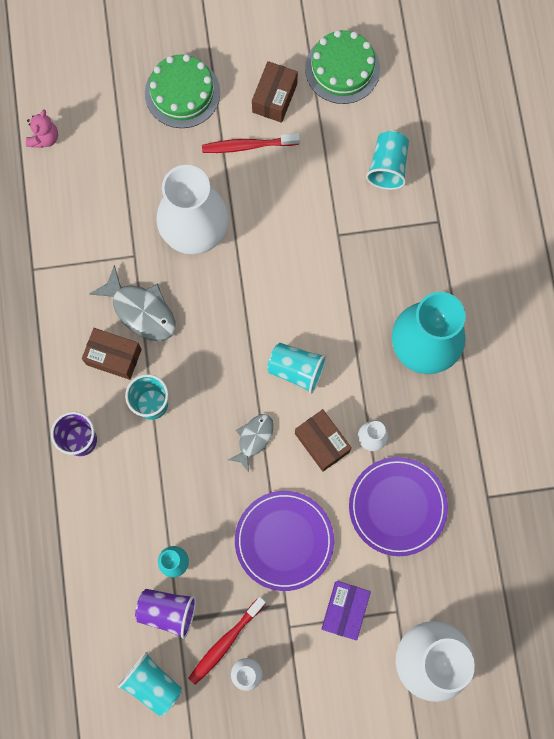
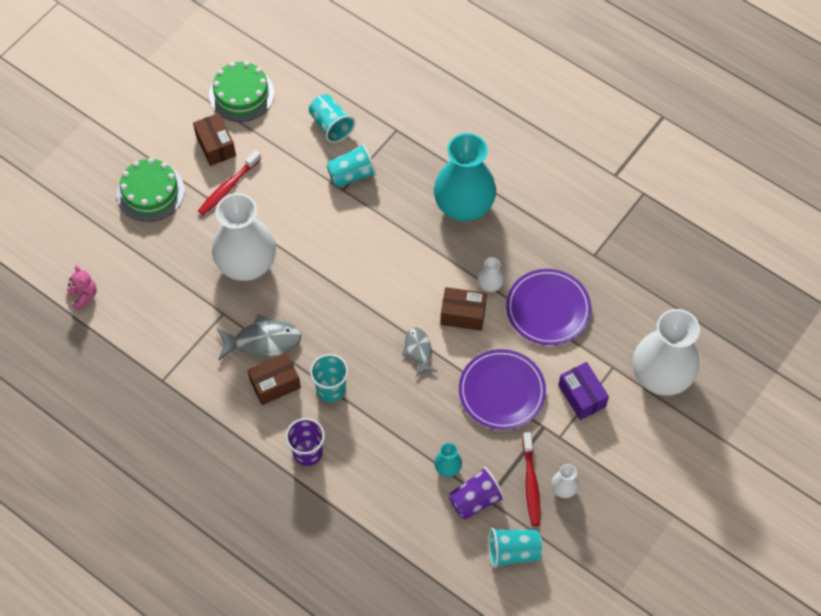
camera: 45 degrees left, 15 degrees down
(296, 370) = (401, 288): turquoise cup -> turquoise cup (352, 175)

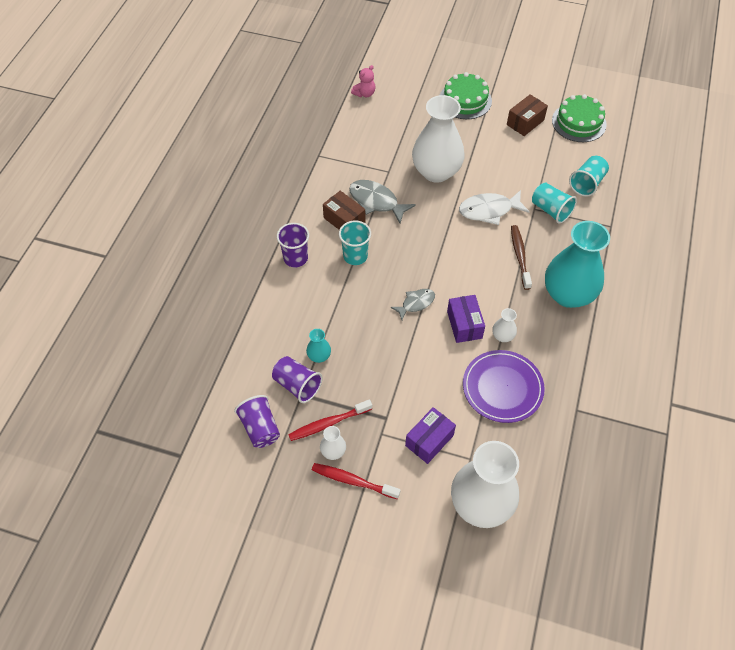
camera: 70 degrees right, 5 degrees down
(228, 187) = (494, 140): red toothbrush -> red toothbrush (353, 481)
(263, 341) = (376, 202): grey fish -> grey fish turned 150 degrees clockwise
(326, 233) = (489, 210): none -> white fish
(399, 229) = (520, 256): none -> brown toothbrush
(463, 314) = (464, 325): brown box -> purple box
(502, 391) = (406, 375): purple plate -> none
(513, 551) = (260, 428): turquoise cup -> purple cup

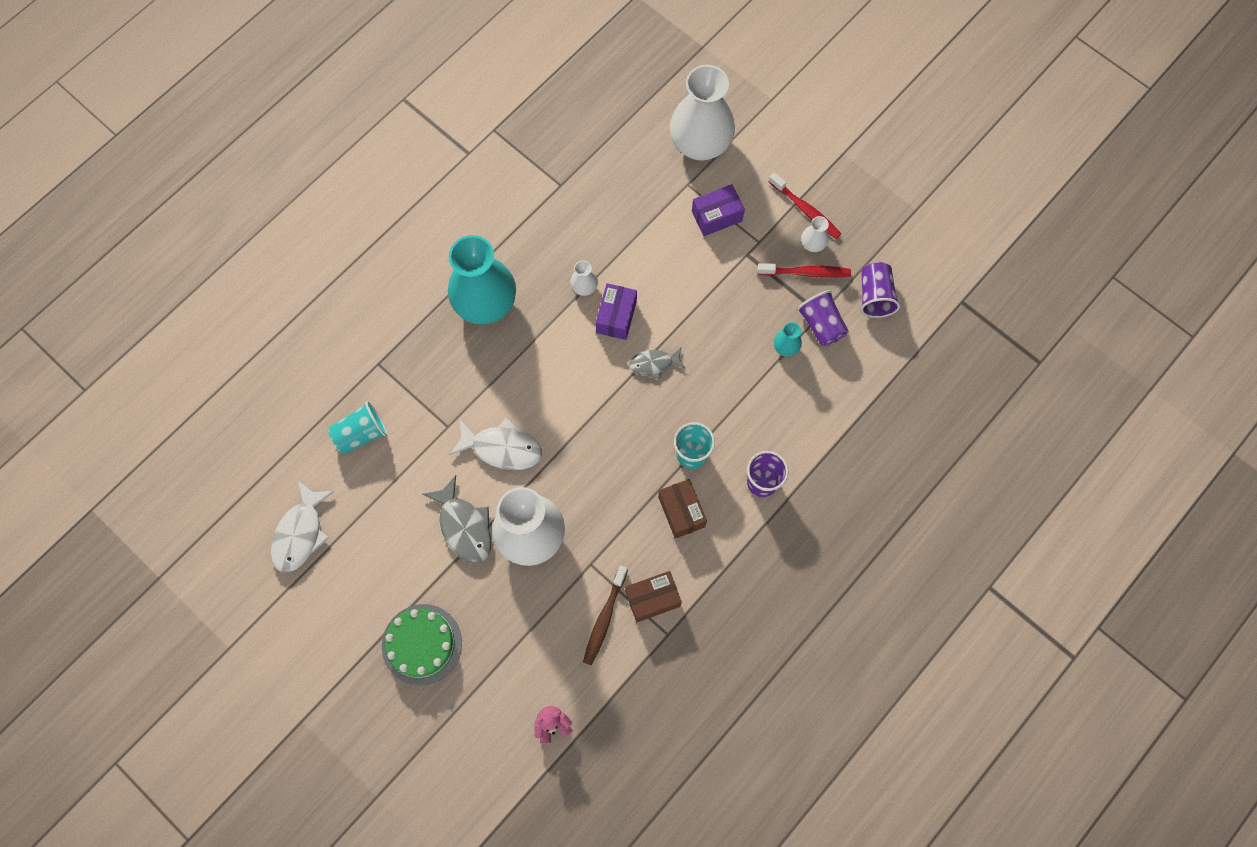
camera: 155 degrees left, 15 degrees up
(376, 202) = (629, 522): grey fish -> grey fish (464, 526)
(502, 388) = (618, 235): purple plate -> none
(520, 256) = (506, 371): brown toothbrush -> brown toothbrush (604, 618)
(525, 122) = (368, 566): brown box -> brown box (652, 598)
(550, 210) = (430, 415): turquoise cup -> none
(579, 122) = (300, 533): green cake -> white fish

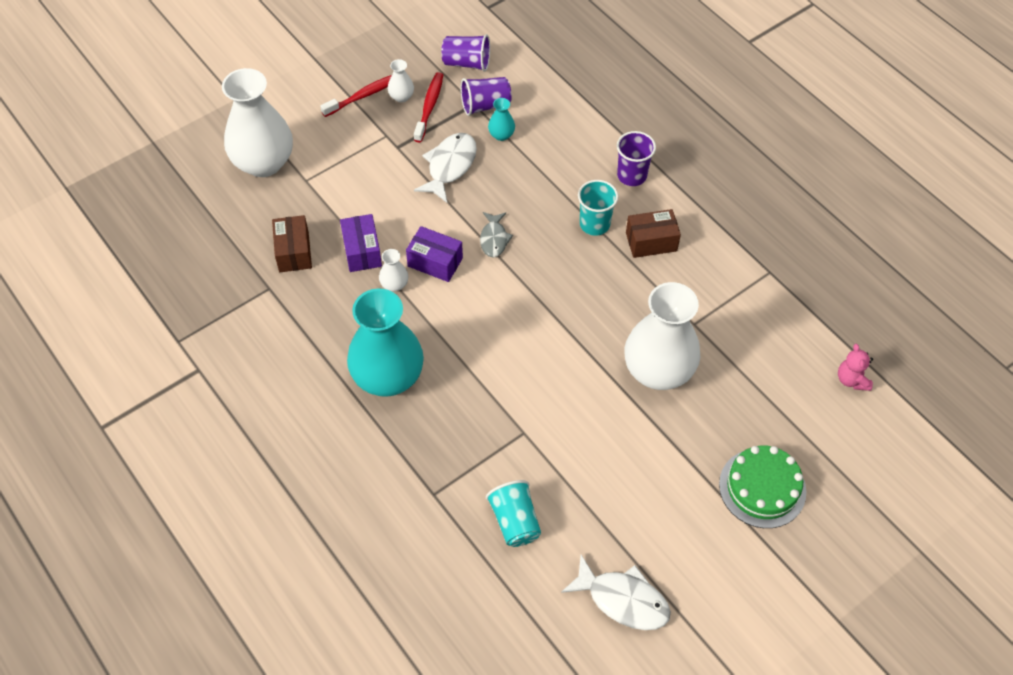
camera: 80 degrees left, 15 degrees down
(464, 526) = (638, 431): grey fish -> none
(502, 448) = (558, 384): white fish -> white fish (450, 166)
(604, 618) = (750, 320): brown toothbrush -> none
(652, 598) = (734, 278): brown box -> brown box (294, 252)
(716, 216) = (349, 163): purple box -> purple box (362, 251)

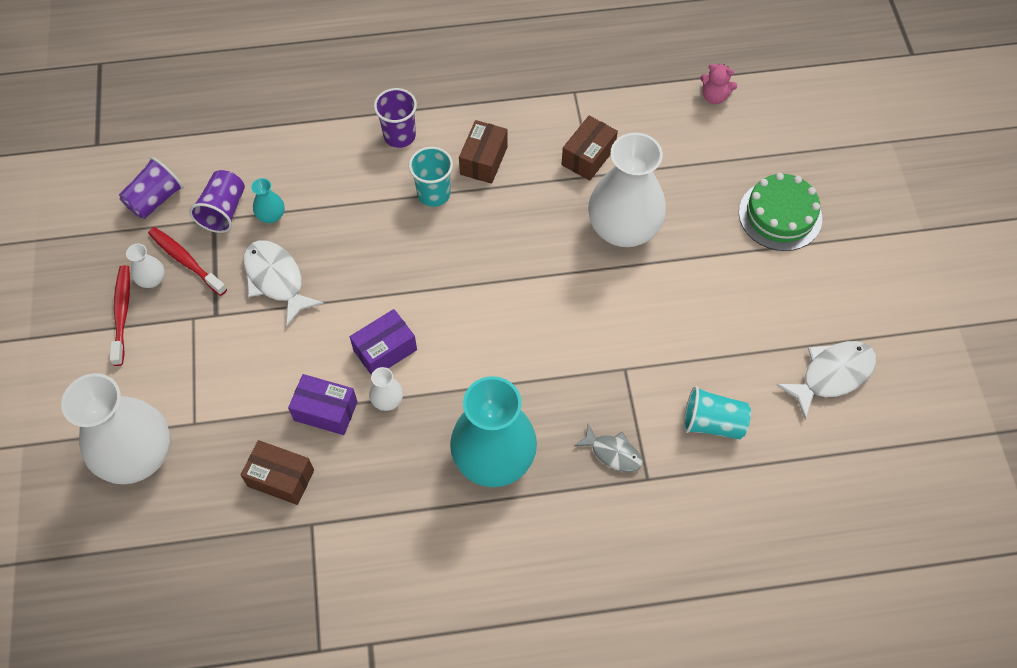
camera: 60 degrees left, 5 degrees up
(494, 239) = (393, 285): grey fish -> grey fish (613, 453)
(711, 312) = (588, 157): none -> brown box

